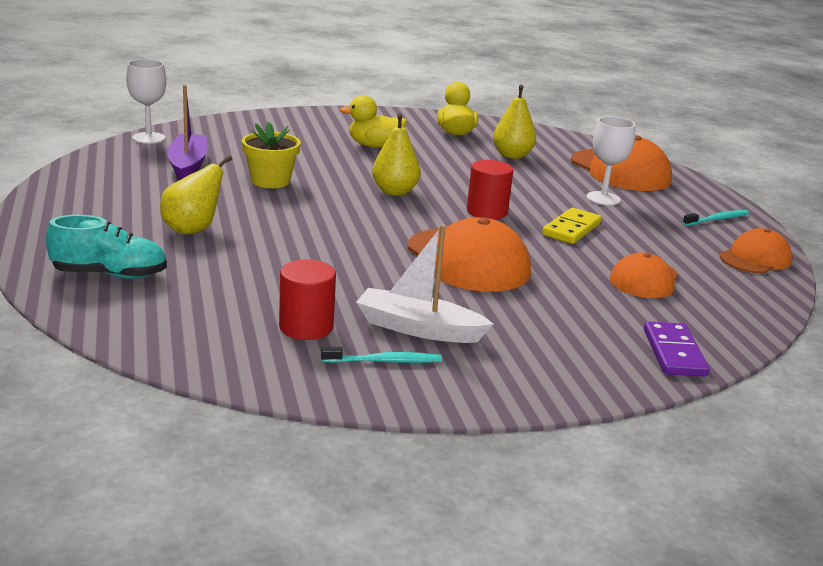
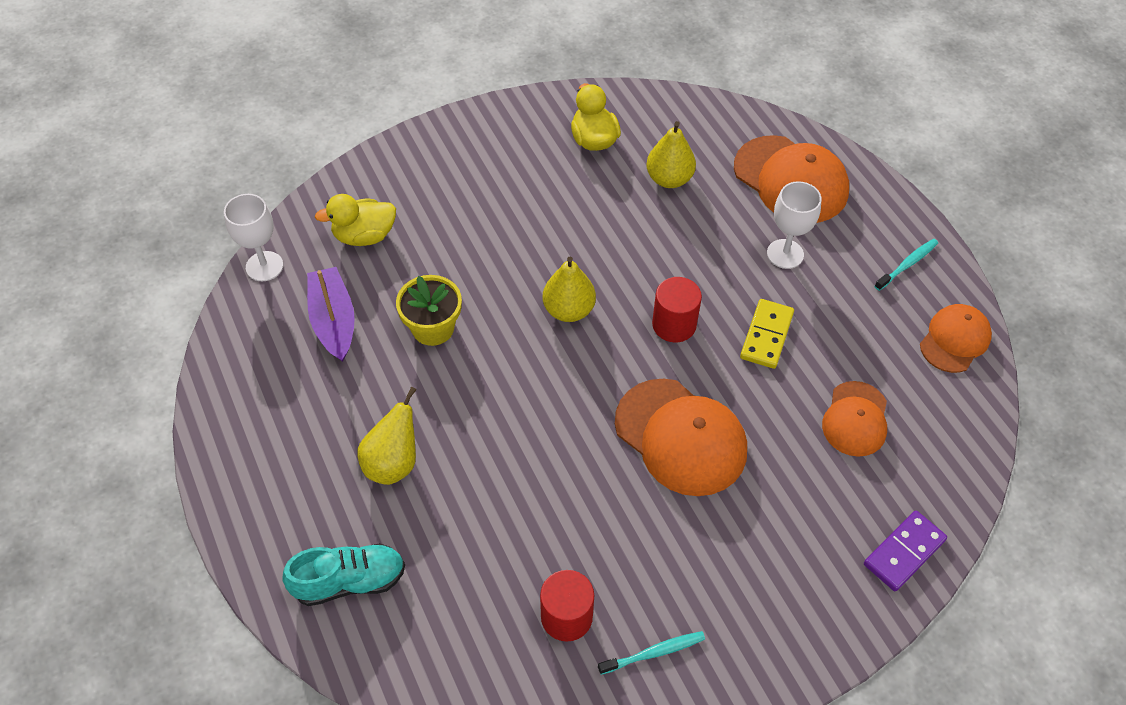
camera: 10 degrees left, 30 degrees up
(374, 146) = (515, 204): yellow duck -> yellow duck (364, 236)
(418, 329) = (668, 585): white boat -> none
(674, 353) = (904, 552): purple domino -> purple domino turned 60 degrees clockwise

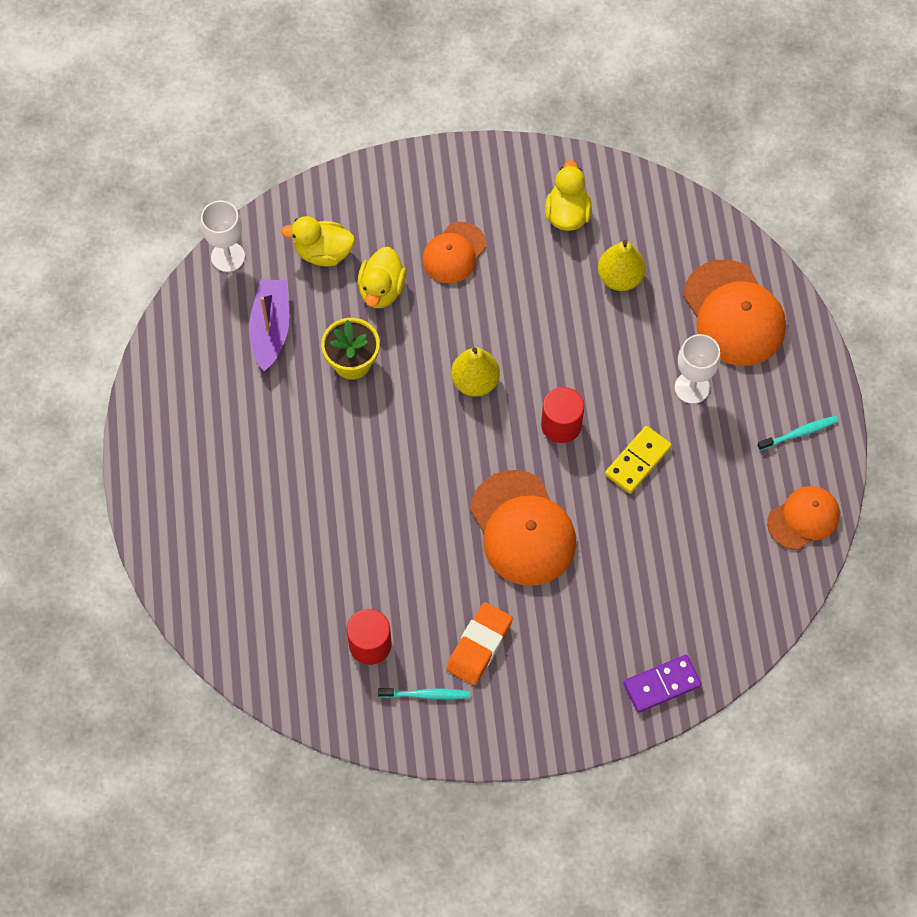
camera: 20 degrees right, 10 degrees up
(349, 581) = (213, 561): turquoise shoe -> none
(393, 463) = (278, 474): yellow pear -> none
(438, 253) = (381, 290): none -> yellow duck
(689, 576) = (479, 645): none -> orange eraser
(855, 419) = (678, 561): orange cap -> orange cap (454, 253)

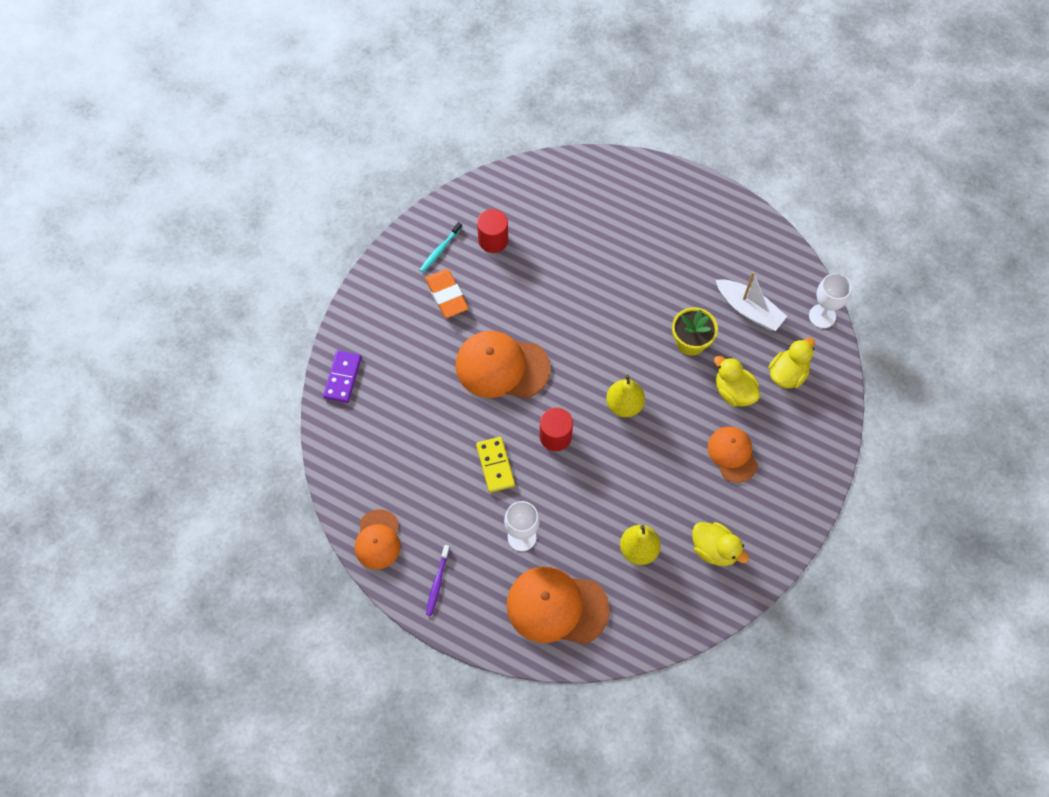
camera: 125 degrees right, 0 degrees up
(270, 329) = (749, 310): purple boat -> white boat
(799, 433) = (437, 582): turquoise toothbrush -> purple toothbrush

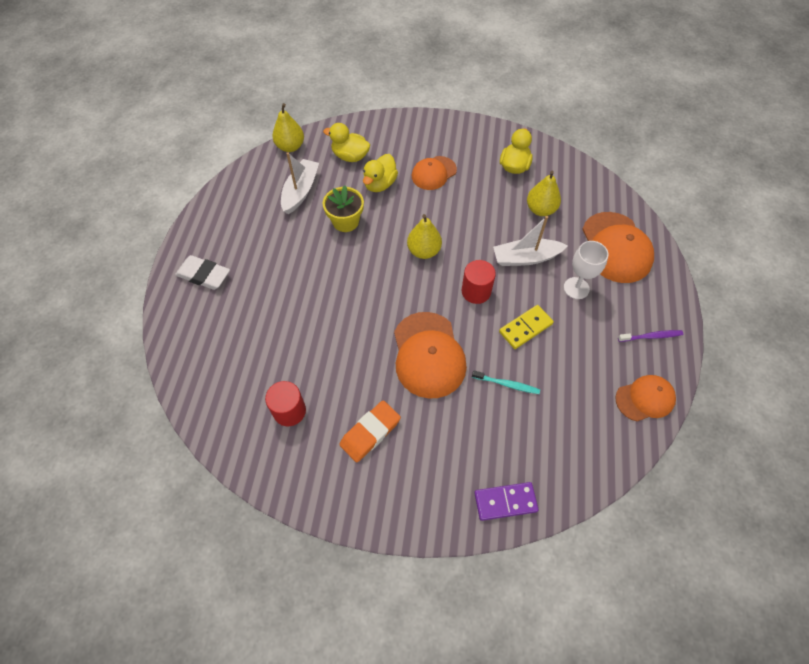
camera: 110 degrees left, 5 degrees down
(440, 250) = (317, 460): turquoise toothbrush -> turquoise toothbrush (506, 384)
(578, 503) = (526, 258): none -> white boat
(666, 201) = (204, 275): none -> white eraser
(822, 316) = (290, 146): white goblet -> yellow pear

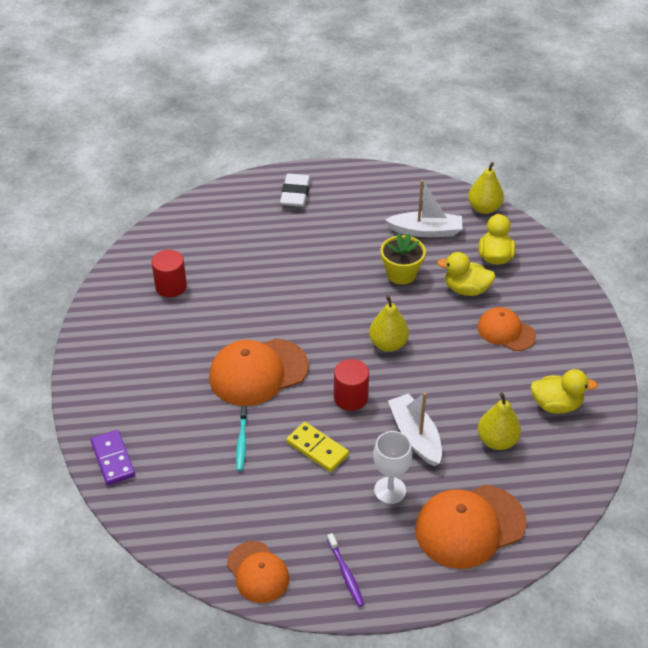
camera: 75 degrees right, 15 degrees down
(370, 432) = (162, 346): orange eraser -> none

